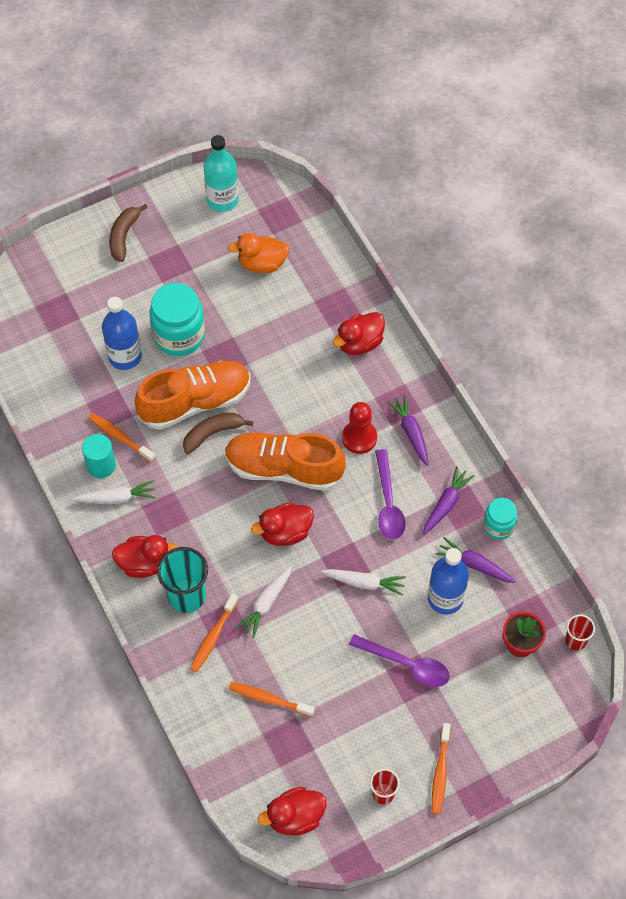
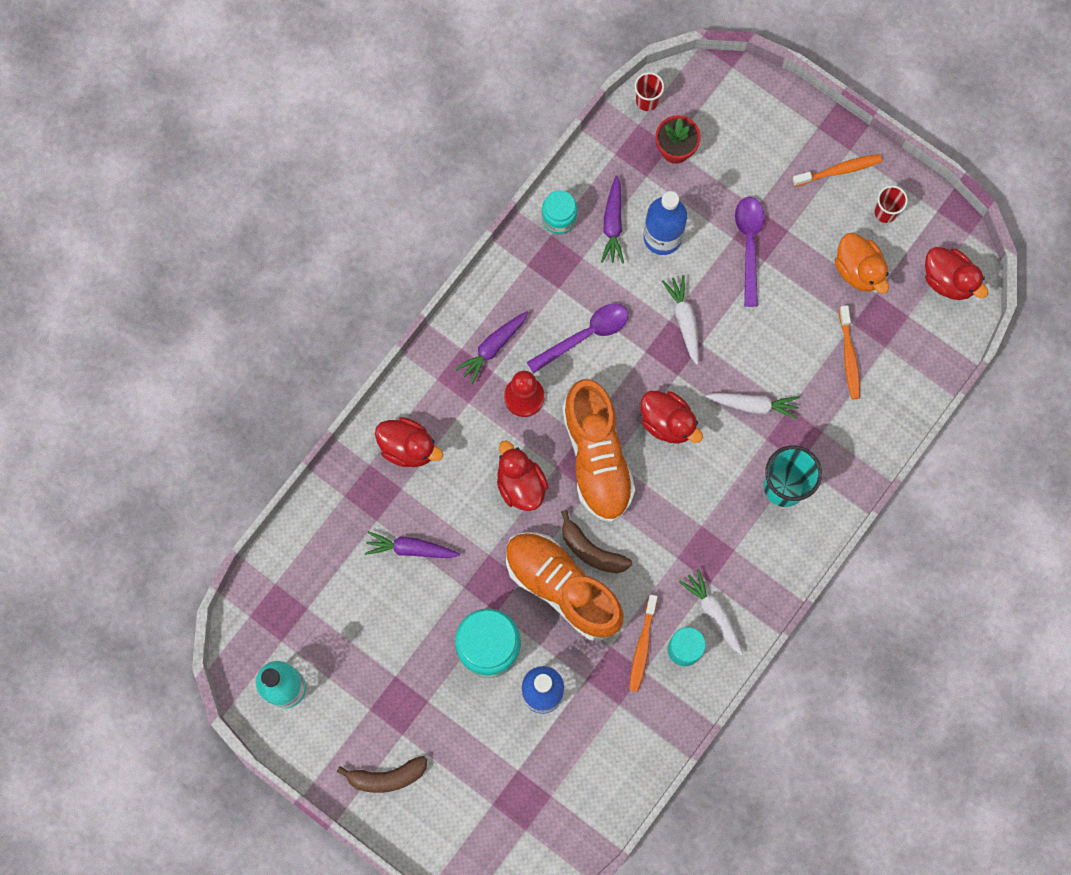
camera: 115 degrees left, 15 degrees up
(144, 563) = (771, 546): red duck -> red duck (520, 484)
(213, 637) = (813, 439): orange toothbrush -> none
(262, 263) = (353, 601): orange duck -> orange duck (858, 270)
(446, 504) = (559, 279): purple carrot -> purple carrot (411, 549)

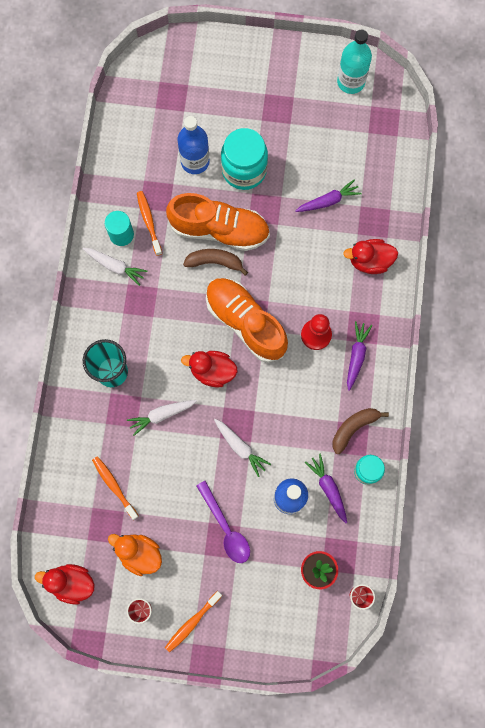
camera: 150 degrees right, 0 degrees up
(387, 777) = (259, 66): brown banana -> brown banana (354, 428)
(520, 484) = (284, 278): red duck -> none
(585, 335) = (301, 398): purple spoon -> none

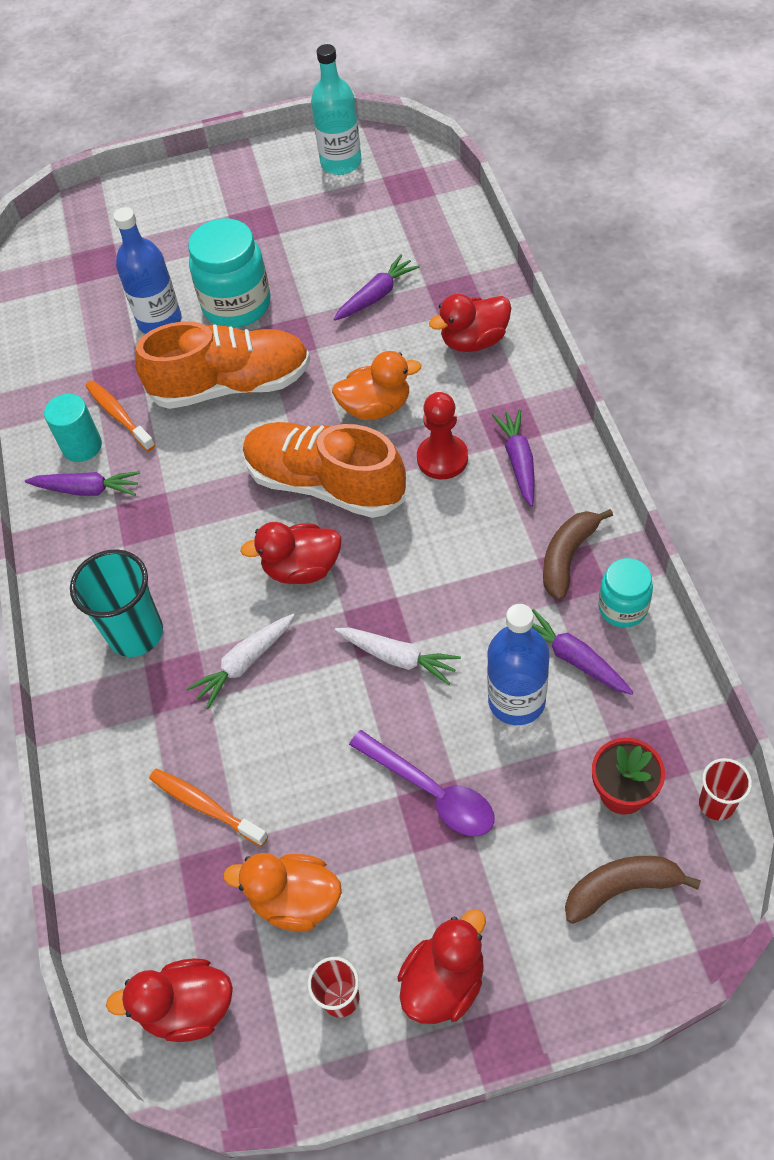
camera: 15 degrees left, 20 degrees down
(115, 266) = (87, 489): white carrot -> purple carrot
(192, 622) = (444, 982): orange toothbrush -> red duck
(215, 262) = (242, 427): brown banana -> brown banana (621, 888)
(294, 283) = (376, 407): none -> orange duck

